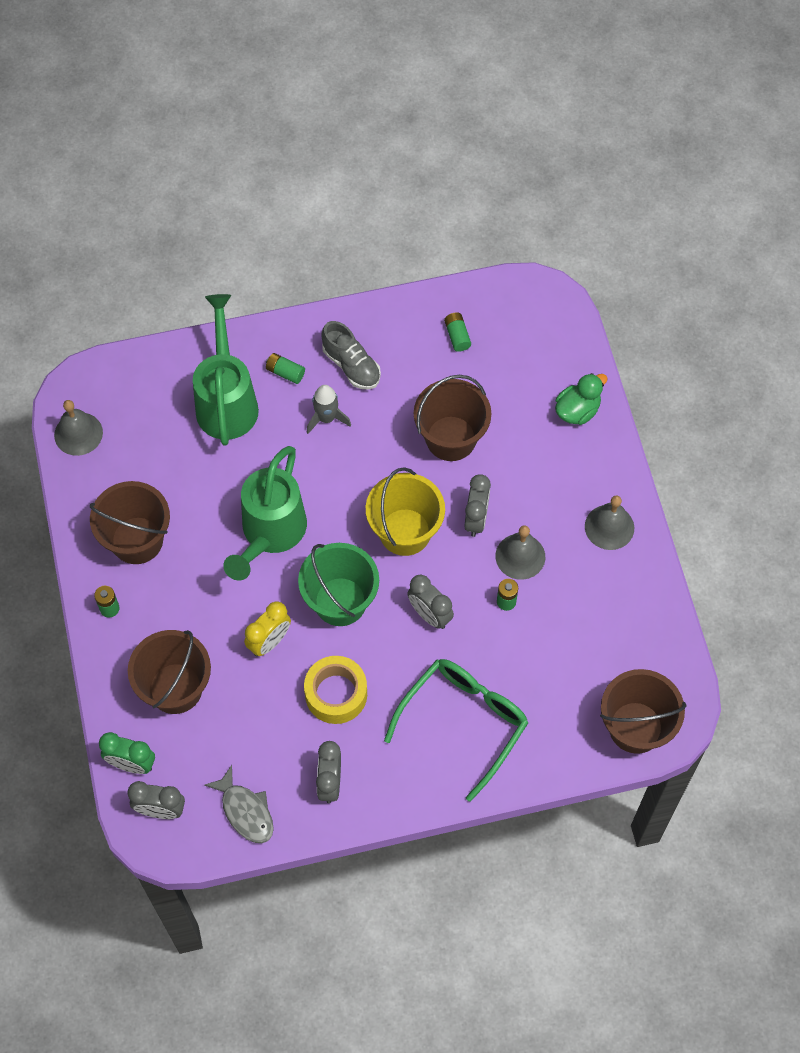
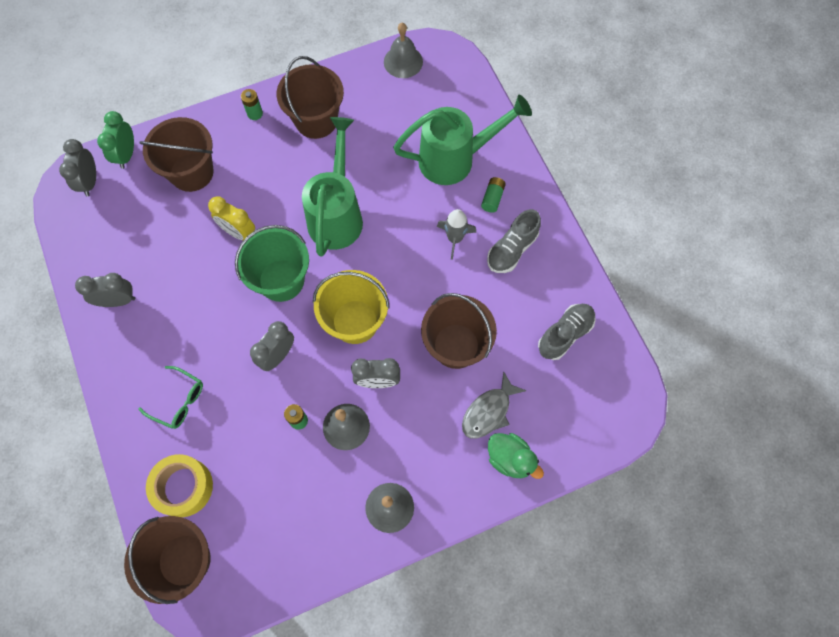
camera: 80 degrees right, 5 degrees up
(245, 811) = (91, 242): grey fish -> grey fish (489, 411)
(270, 533) = (337, 215): green watering can -> green watering can turned 90 degrees clockwise
(336, 694) = (196, 291): yellow tape -> yellow tape (183, 487)
(457, 336) = (565, 334): green battery -> grey shoe
(464, 722) = (178, 401): green glasses -> green glasses, size x0.54

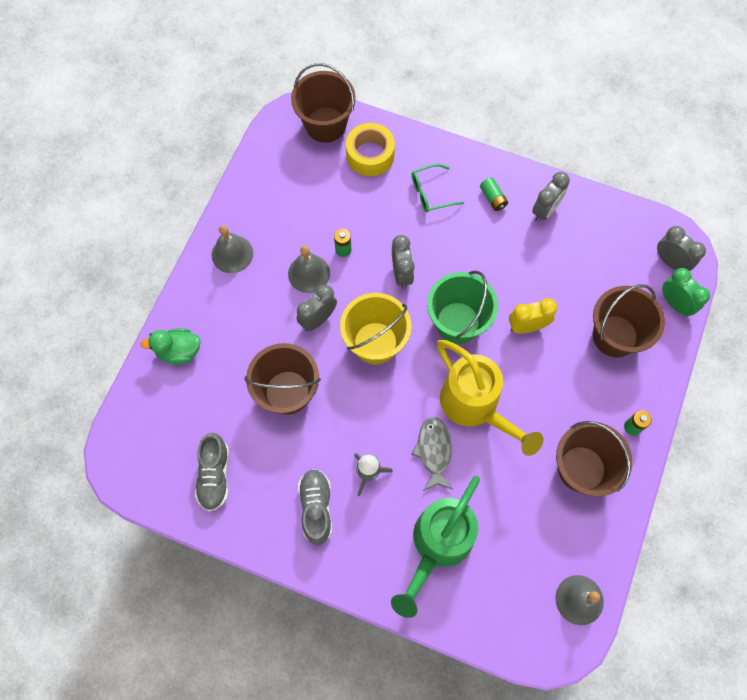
camera: 135 degrees right, 0 degrees up
(337, 215) = (475, 407): green watering can -> yellow watering can
(489, 411) = (222, 368): grey fish -> grey fish (433, 451)
(492, 198) = (373, 538): green battery -> green battery (493, 198)

